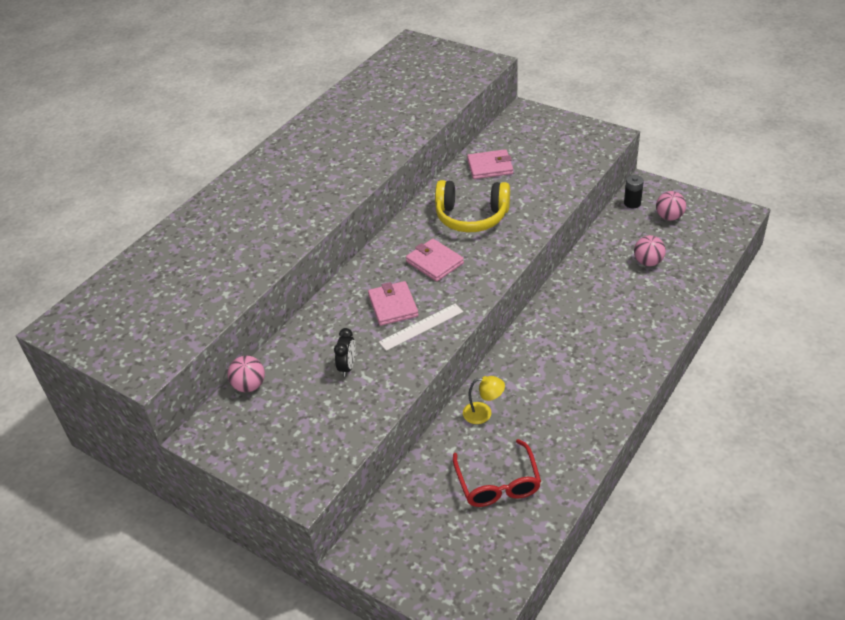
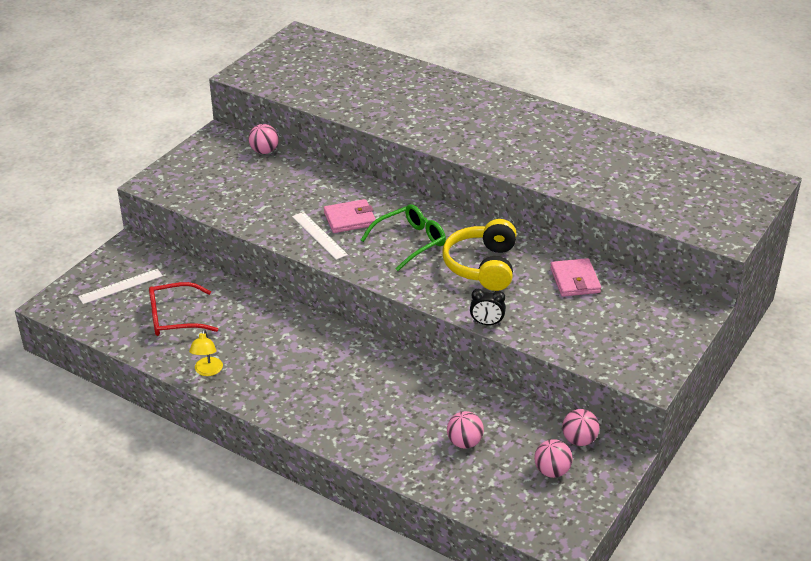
camera: 85 degrees right, 5 degrees down
(347, 367) = (276, 197): black clock -> black clock (486, 323)
(434, 262) = (409, 242): pink wallet -> green glasses
(440, 546) = (121, 286): none -> white ruler
(483, 413) = (255, 311): yellow lamp -> yellow lamp (207, 371)
(632, 203) = (579, 440): black battery -> pink ball

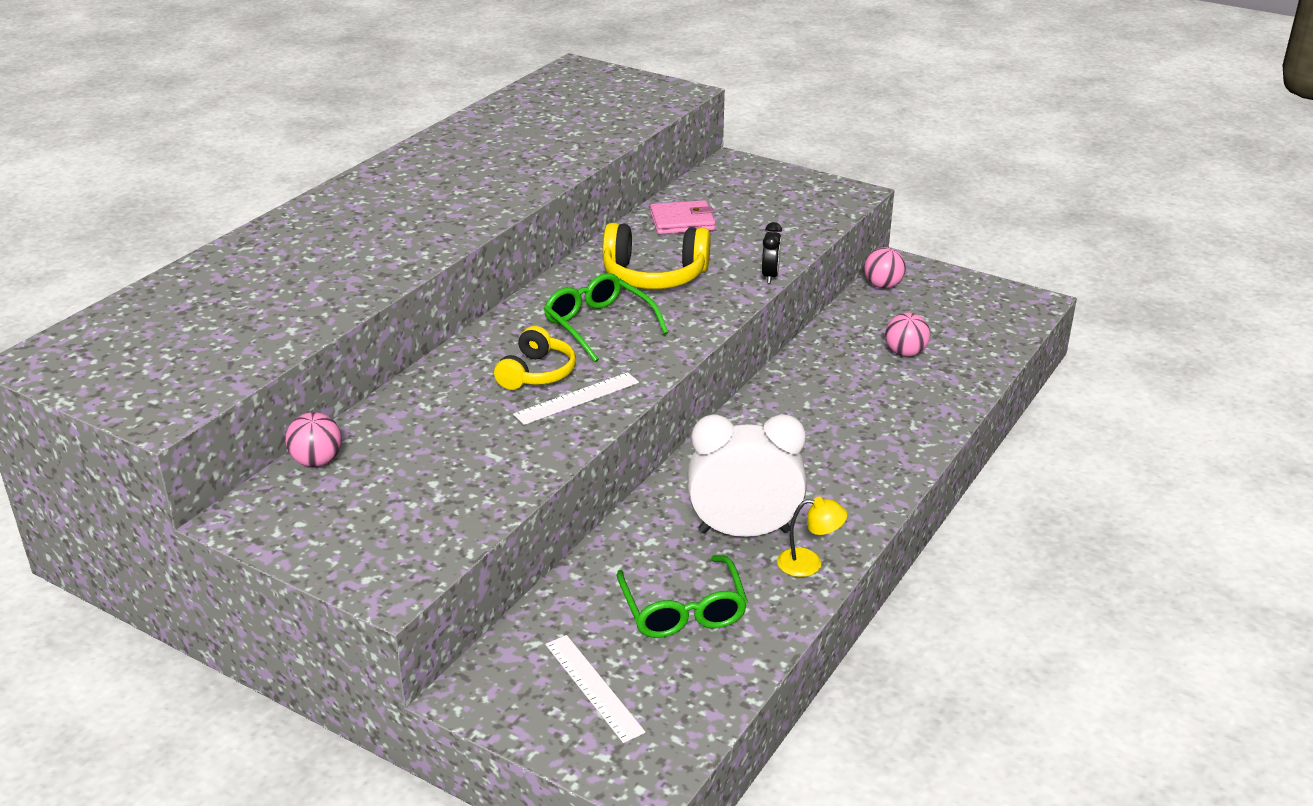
camera: 90 degrees left, 5 degrees down
(175, 318) = (683, 609): red glasses -> green glasses
(244, 344) = (744, 531): none -> white clock
(349, 219) = (536, 373): pink wallet -> yellow headphones
(552, 471) = (935, 303): pink ball -> none

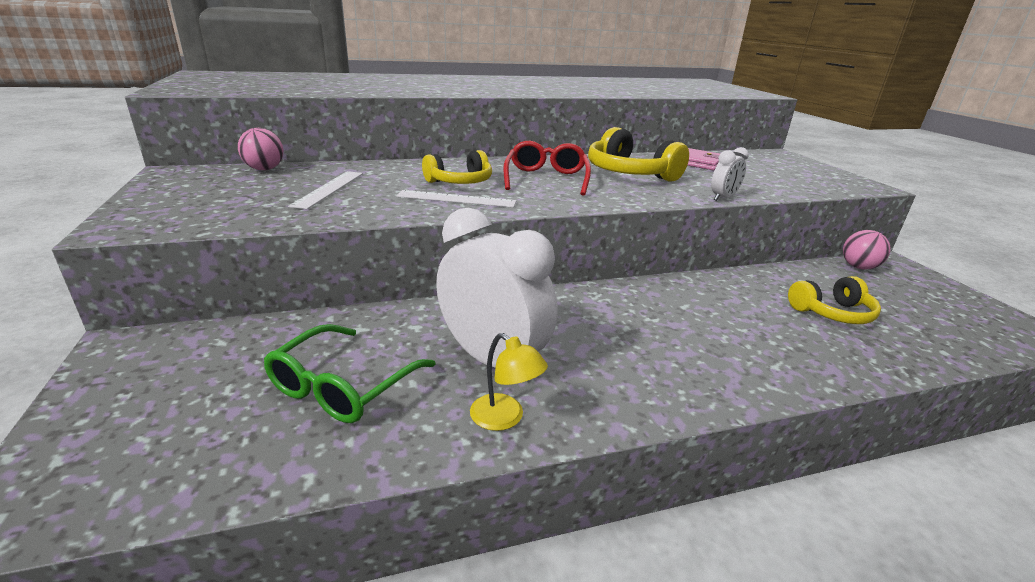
camera: 40 degrees right, 5 degrees down
(593, 687) = (177, 398): white ruler -> white ruler (329, 189)
(599, 325) = (546, 179): green glasses -> red glasses
(770, 276) = (723, 198): black clock -> white clock
(905, 353) = (832, 313): pink ball -> yellow headphones

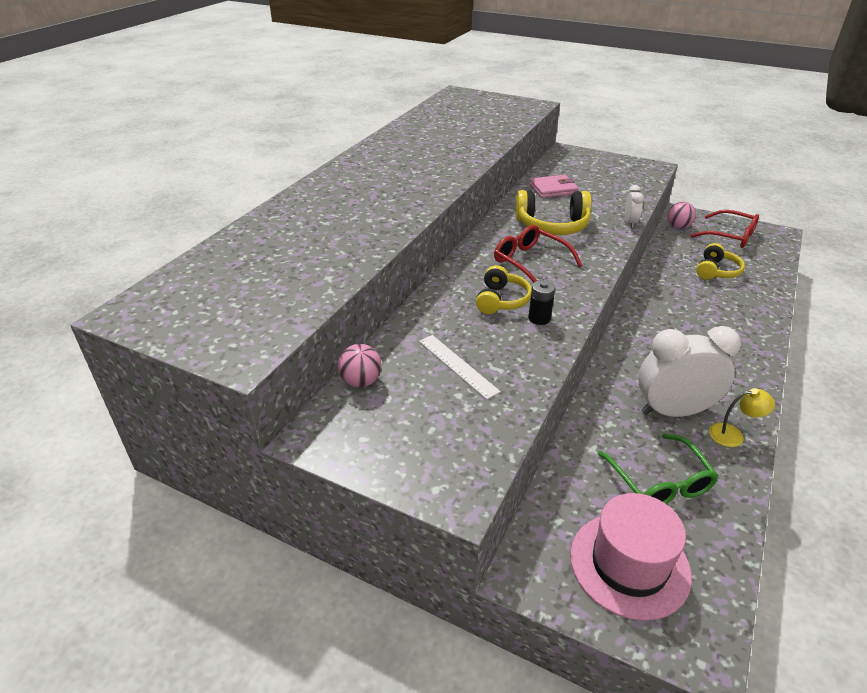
camera: 45 degrees left, 10 degrees up
(172, 405) = (629, 564): none -> pink hat
(456, 199) = (539, 318): white ruler -> black battery
(930, 301) = (729, 236): none -> red glasses

